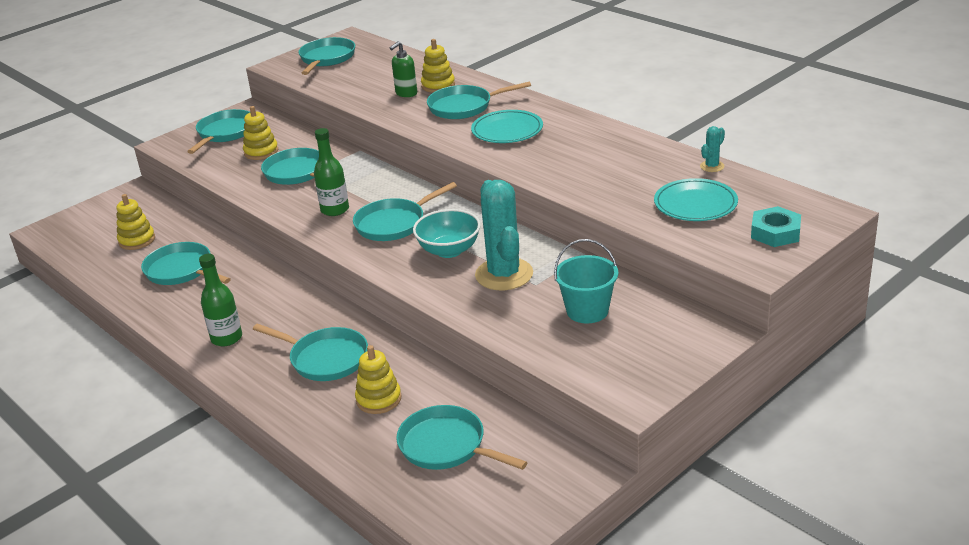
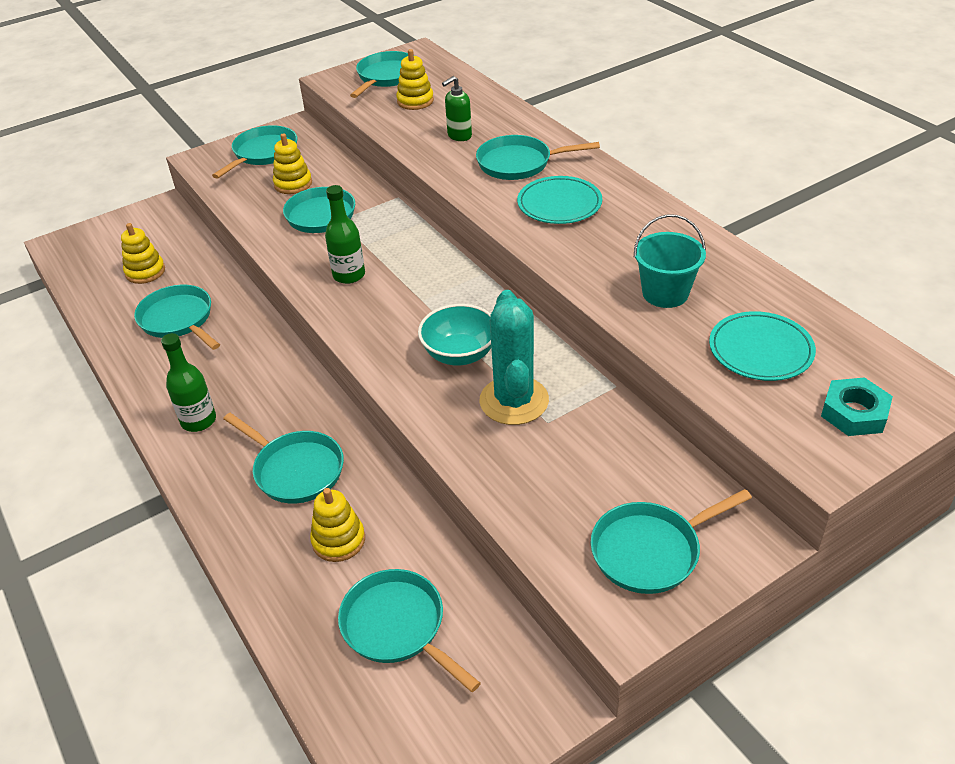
camera: 10 degrees right, 10 degrees up
(394, 223) = (408, 305): turquoise pan -> turquoise pan (651, 550)
(438, 85) = (497, 129): yellow stacking toy -> yellow stacking toy (415, 101)
(587, 311) = (599, 474): turquoise bucket -> turquoise bucket (665, 293)
(712, 166) = (793, 295): turquoise cactus -> none

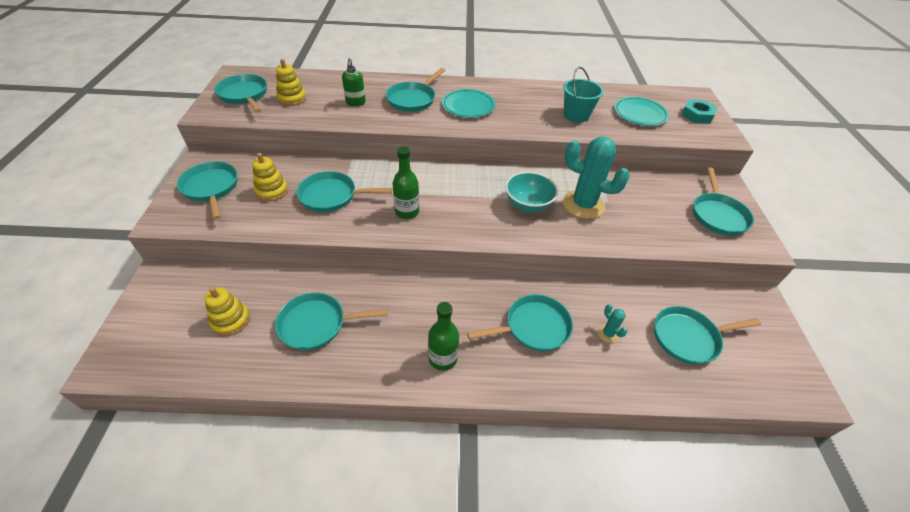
camera: 60 degrees left, 5 degrees up
(338, 540) = (608, 333): yellow stacking toy -> turquoise cactus

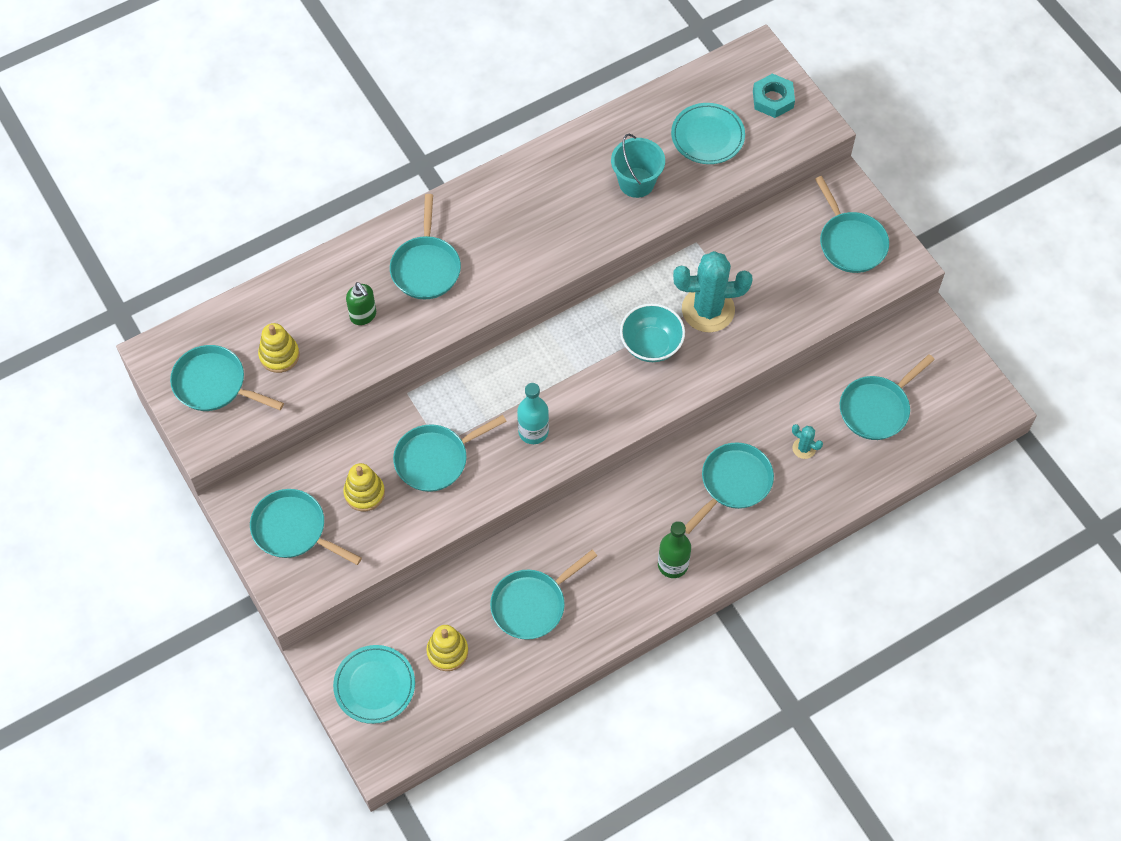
camera: 30 degrees left, 15 degrees up
(407, 212) = (533, 431): green bottle -> turquoise bottle
(468, 106) = (501, 241): turquoise plate -> turquoise plate (374, 685)

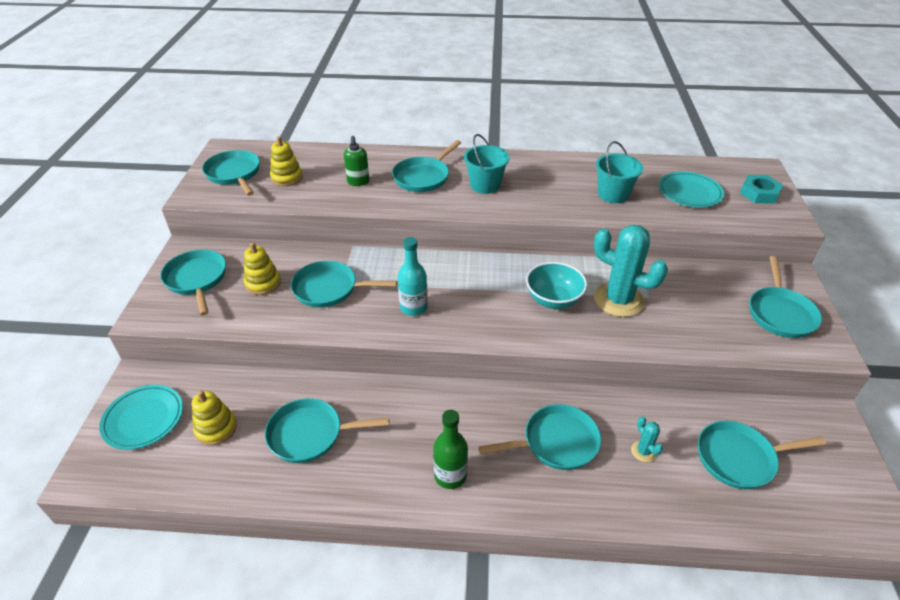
camera: 35 degrees right, 20 degrees down
(500, 242) = (485, 185): none -> turquoise bucket

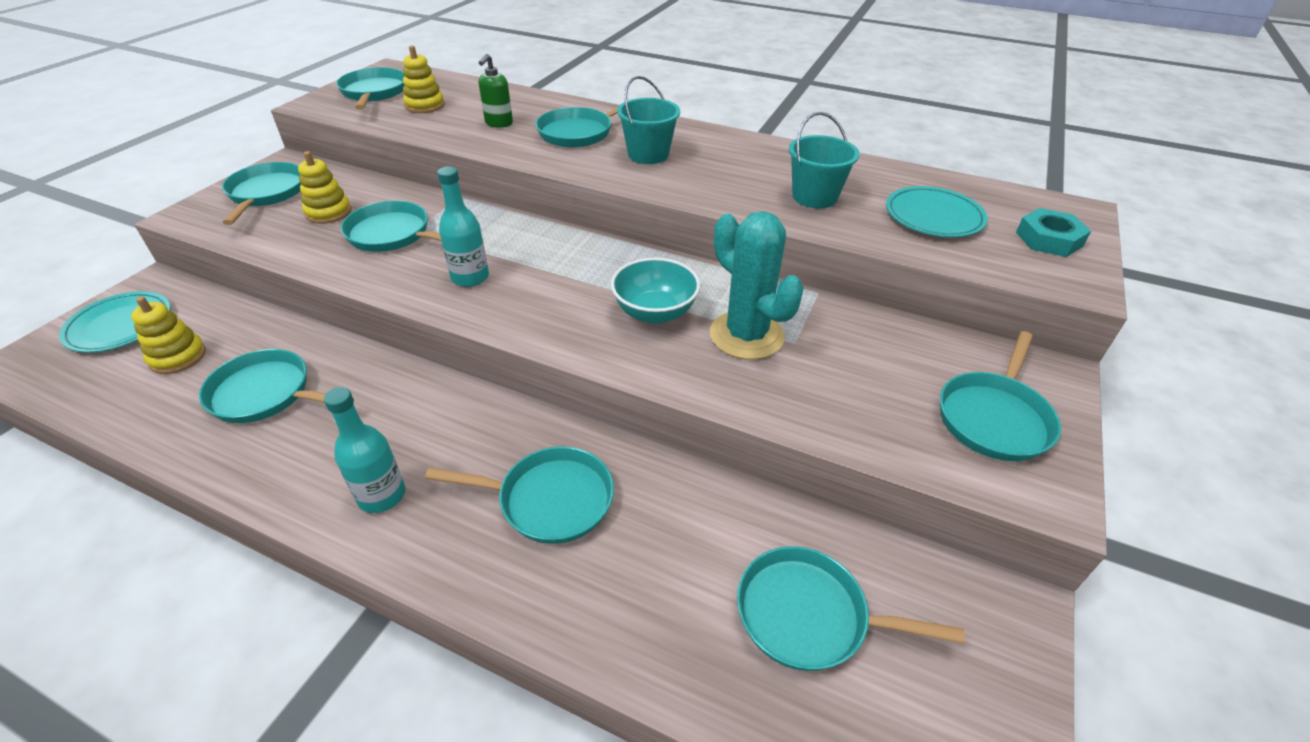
camera: 20 degrees right, 0 degrees up
(450, 475) = (382, 495): green bottle -> turquoise bottle
(643, 451) = (664, 554): turquoise cactus -> none

